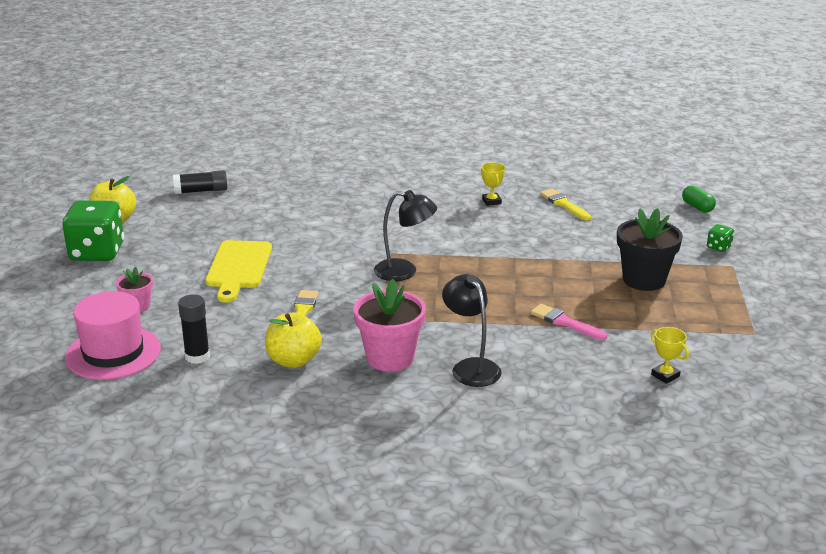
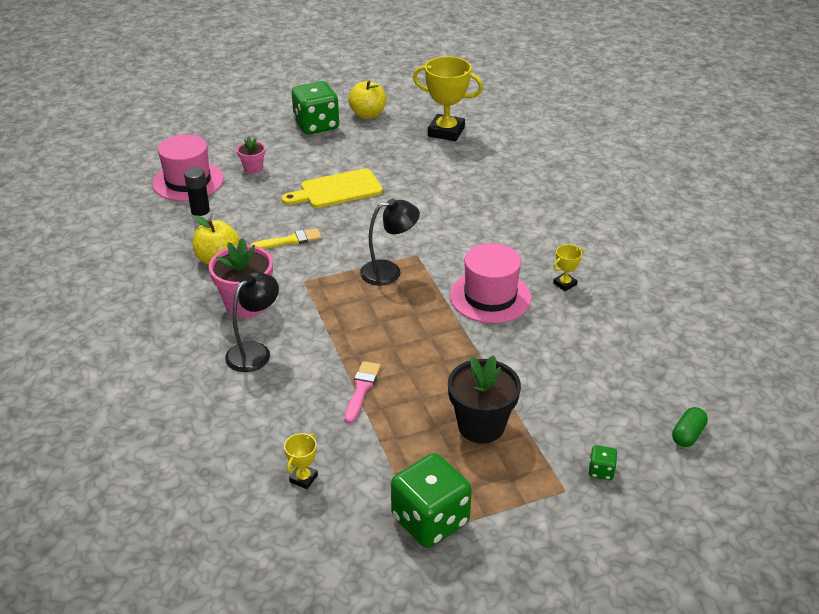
camera: 65 degrees right, 10 degrees up
(201, 191) = (446, 132): black glue stick -> yellow trophy
(404, 271) = (389, 271): black lamp -> black lamp turned 90 degrees counterclockwise
(482, 235) = (490, 296): none -> pink hat
(564, 204) = (601, 332): yellow brush -> none
(741, 327) = (430, 520): none -> green dice

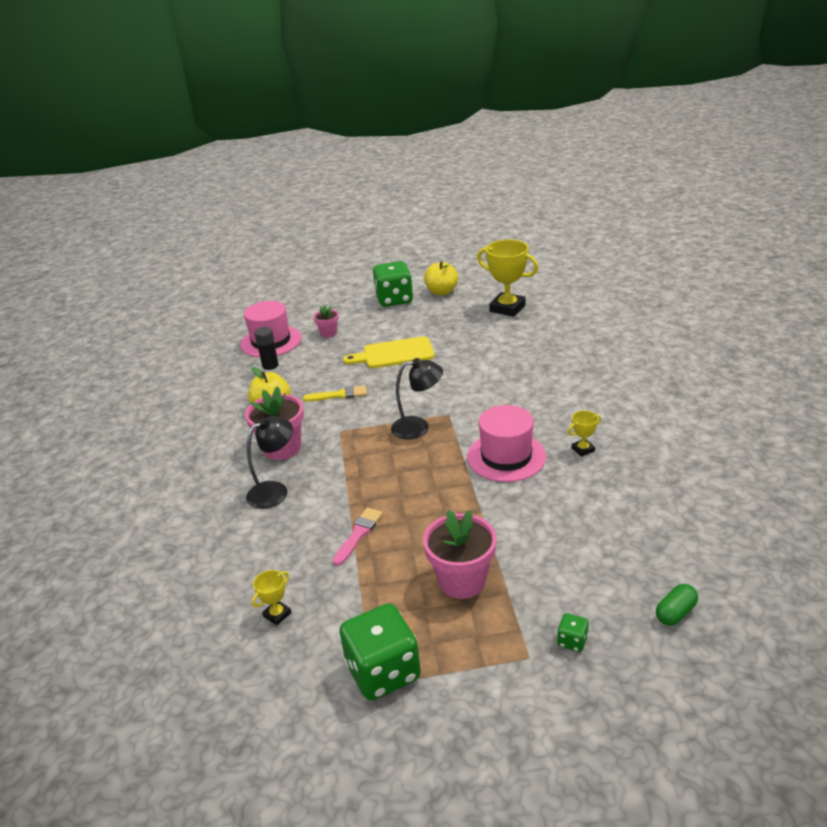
camera: 15 degrees right, 5 degrees down
(481, 425) = (462, 581): black flower pot -> pink flower pot

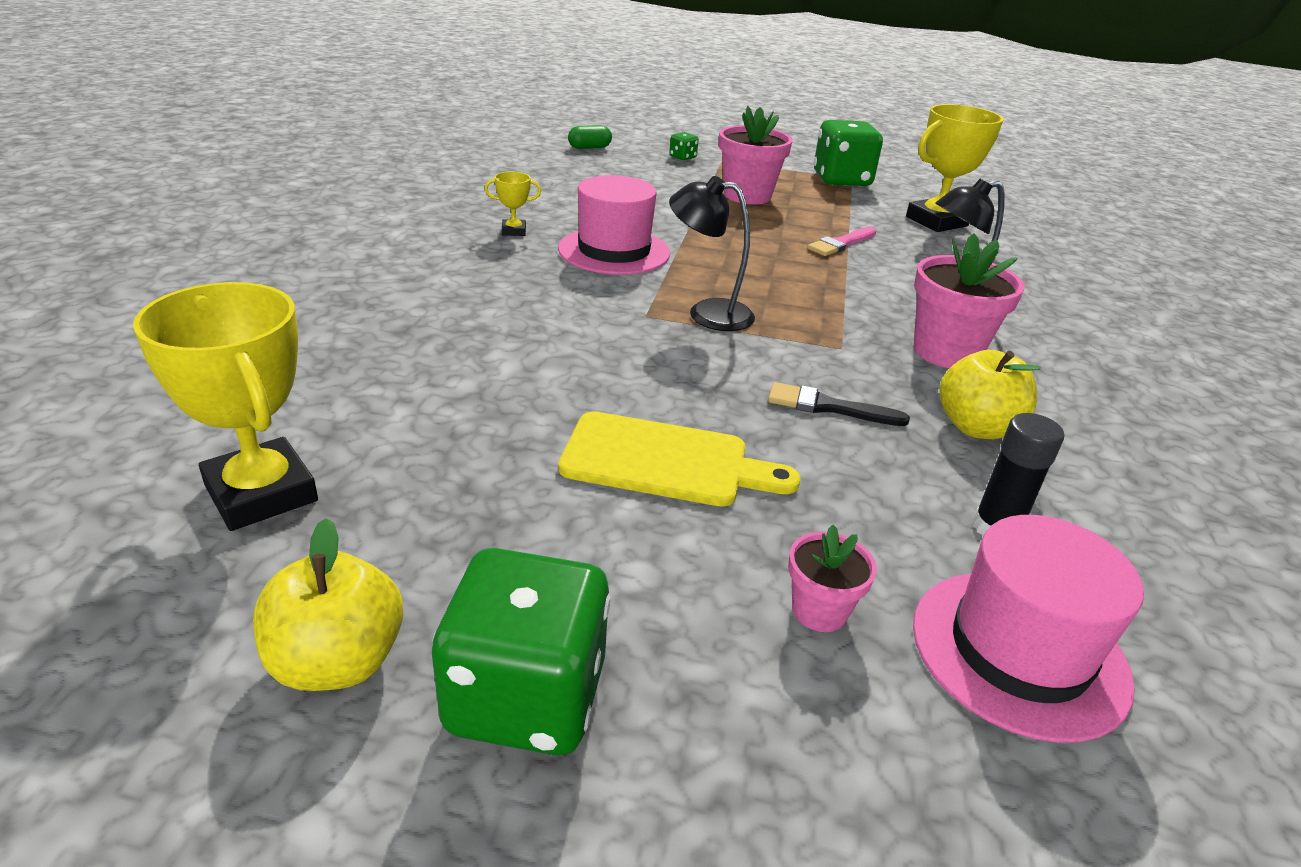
camera: 165 degrees left, 0 degrees up
(277, 614) = (936, 221): yellow trophy -> yellow trophy, size x2.16
(339, 395) = (828, 407): yellow brush -> black brush

